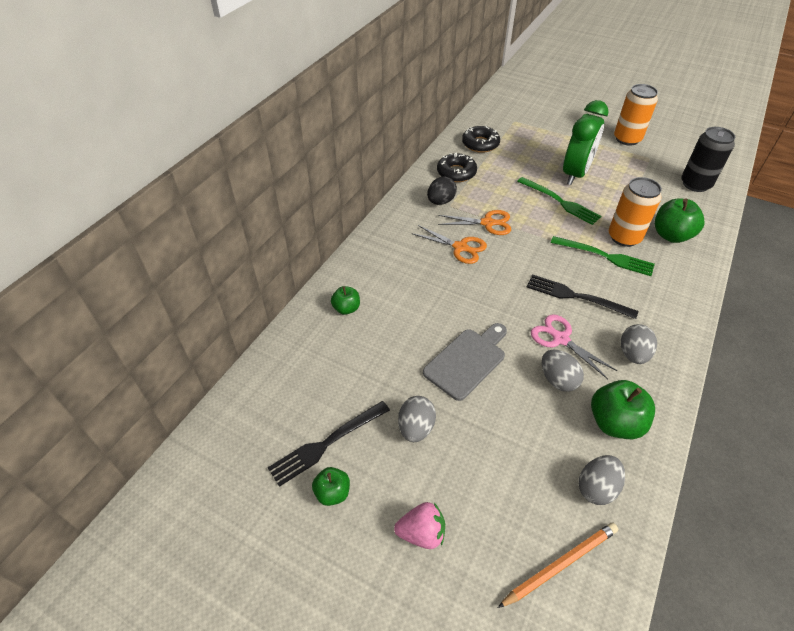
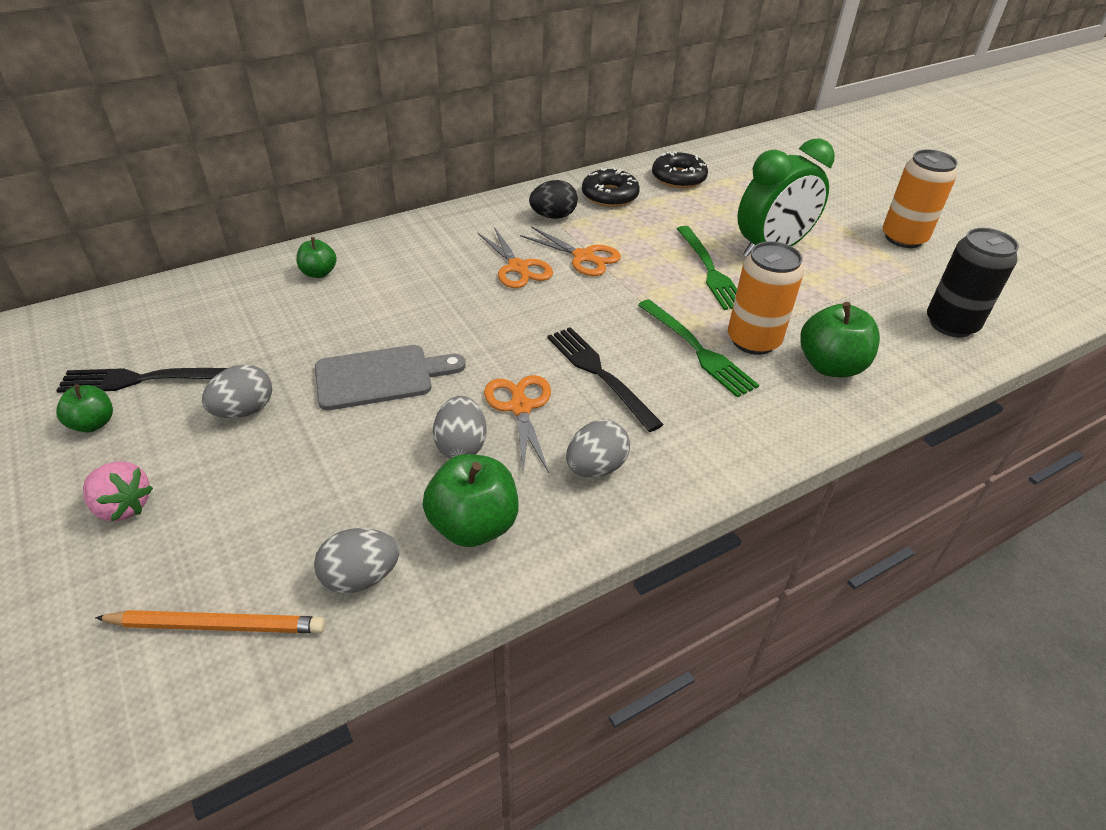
camera: 30 degrees right, 5 degrees down
(560, 339) = (520, 407): pink scissors -> orange scissors

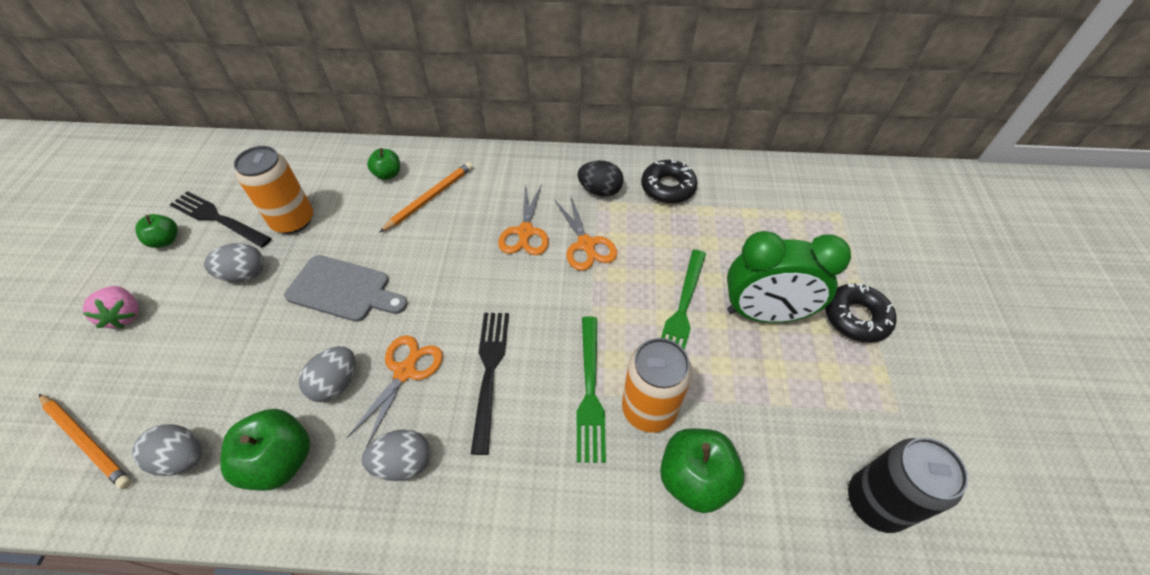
camera: 35 degrees right, 10 degrees up
(390, 276) = (430, 198): none -> orange pencil
(678, 178) = (749, 192): black donut -> black donut (856, 317)
(903, 238) = (926, 366): orange can -> orange can (293, 220)

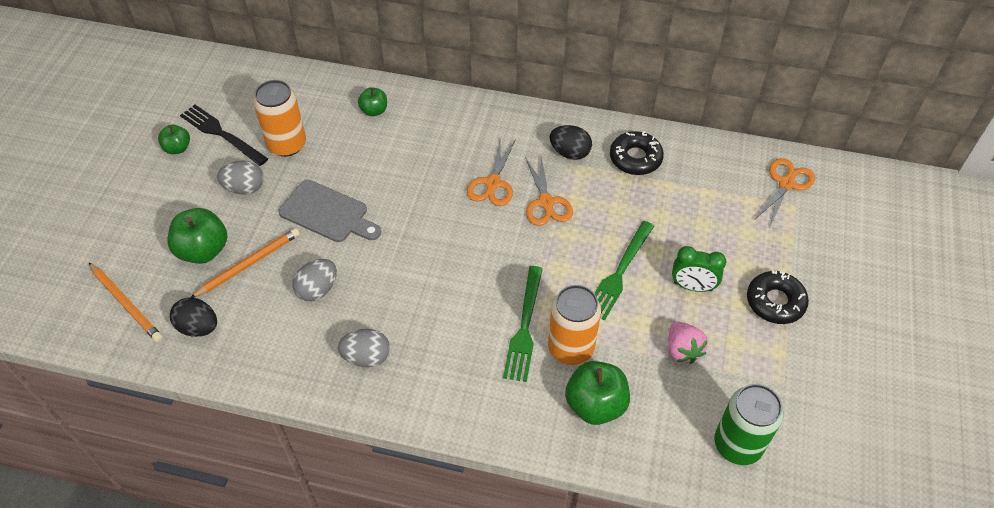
camera: 10 degrees right, 0 degrees up
(125, 315) = (148, 209): pink strawberry -> pink strawberry (682, 350)
(183, 458) = (198, 327): grey egg -> black egg
(280, 461) = (272, 341): green apple -> green apple (203, 250)
(405, 371) = (374, 288): orange scissors -> orange scissors (786, 183)
(430, 198) = (410, 139): orange pencil -> orange pencil (248, 264)
(489, 371) = (443, 298): black fork -> none
(764, 314) = (692, 286): green clock -> green clock, size x0.57
(875, 502) = (737, 444): black can -> green can

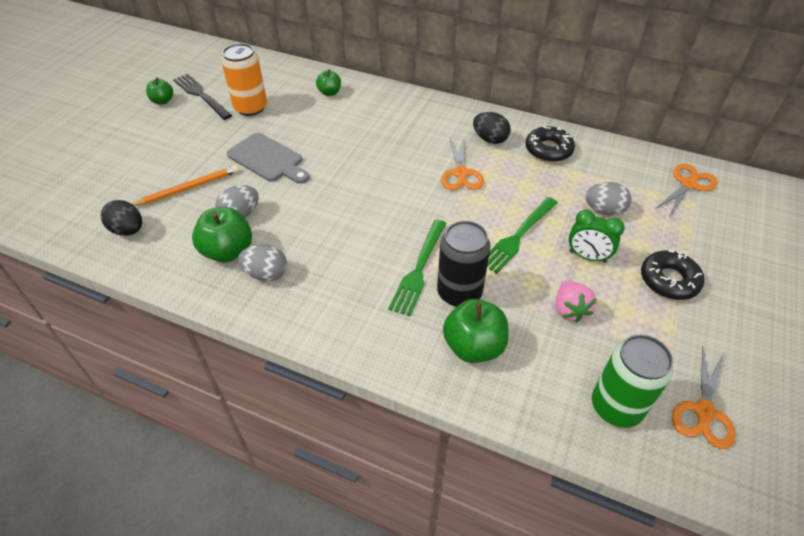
camera: 10 degrees right, 5 degrees down
(126, 303) = (76, 204): orange pencil -> none
(203, 250) = (155, 173): green apple -> green apple (228, 251)
(244, 188) = (205, 134): grey egg -> grey egg (604, 210)
(493, 183) = (417, 154): orange scissors -> orange scissors (704, 411)
(570, 348) = (459, 293): orange can -> black can

